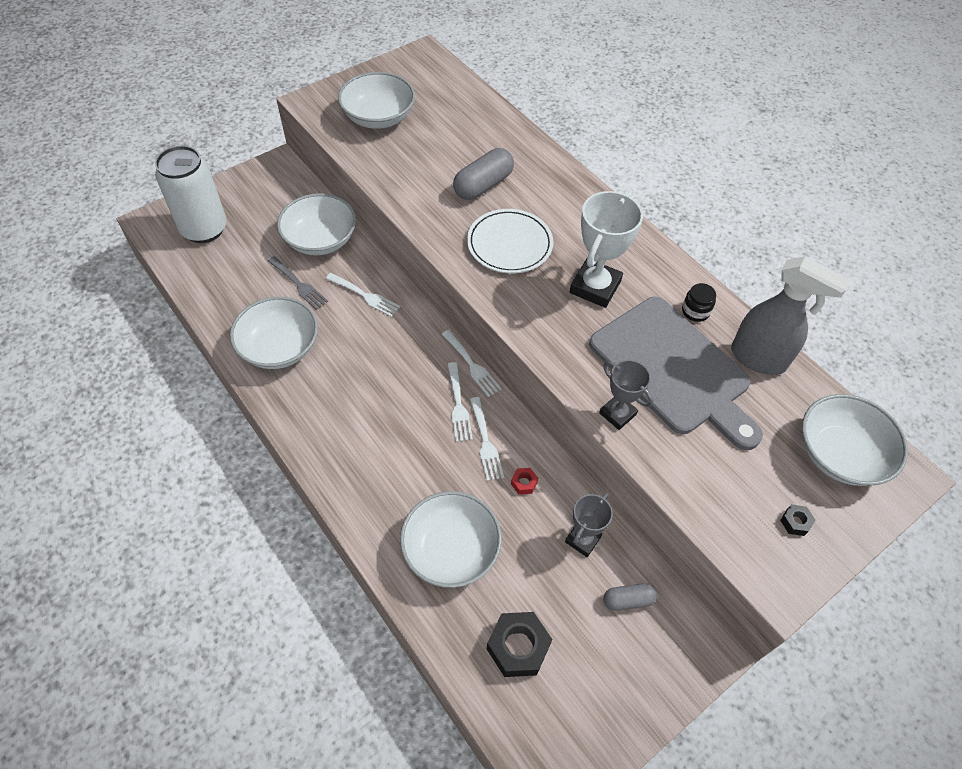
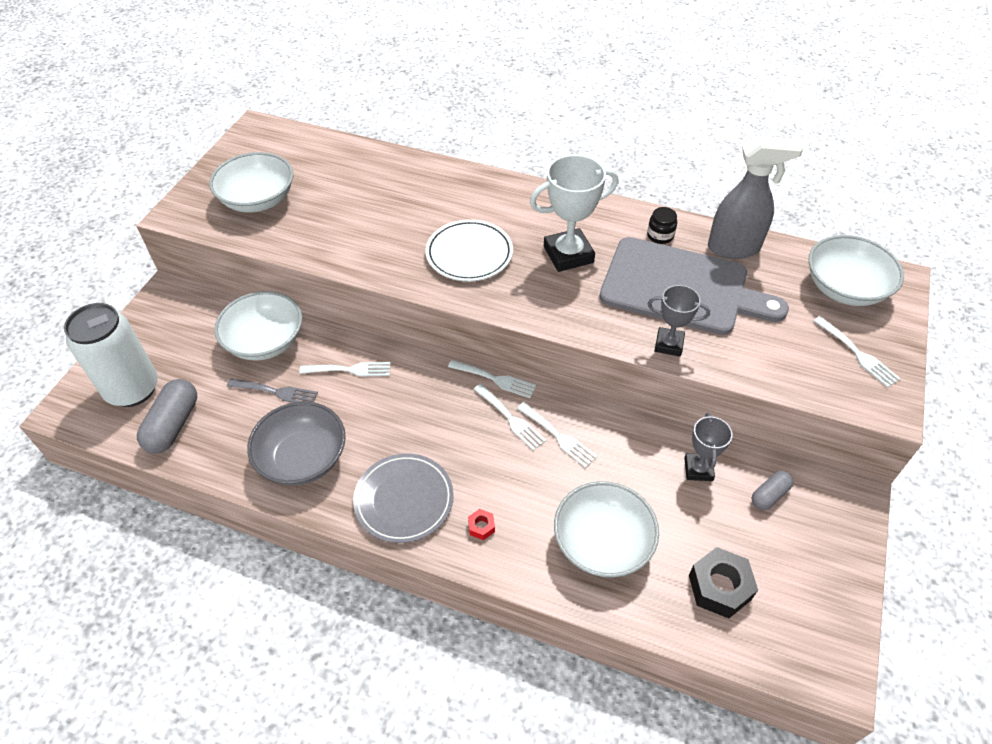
camera: 30 degrees left, 5 degrees down
(279, 347) = (303, 458): white bowl -> grey bowl
(327, 422) = (404, 500): none -> grey plate
(483, 185) = (405, 216): grey capsule -> grey capsule (173, 425)
(524, 483) = (616, 452): red nut -> red nut (481, 527)
(595, 287) = (568, 254): white trophy -> white trophy turned 75 degrees clockwise
(795, 522) = (858, 354): black nut -> white fork

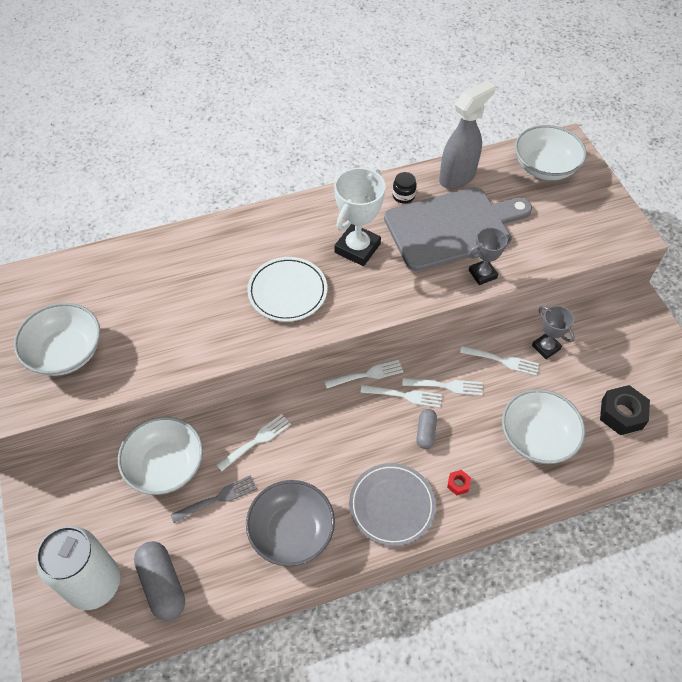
camera: 40 degrees left, 5 degrees up
(769, 495) = (597, 335): grey capsule -> grey capsule (426, 432)
(858, 354) = (590, 209): white fork -> white fork (503, 361)

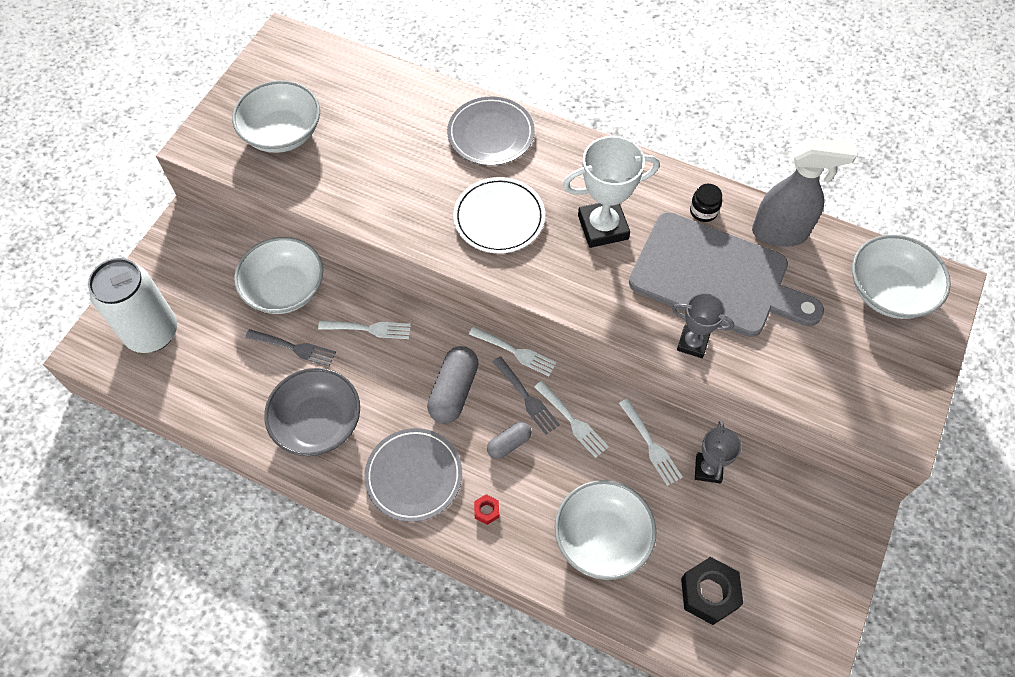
camera: 45 degrees right, 5 degrees up
(162, 584) = (192, 376): grey capsule -> grey capsule (454, 391)
(222, 244) = (491, 134): none -> grey plate
(405, 396) = (527, 398): white fork -> grey fork

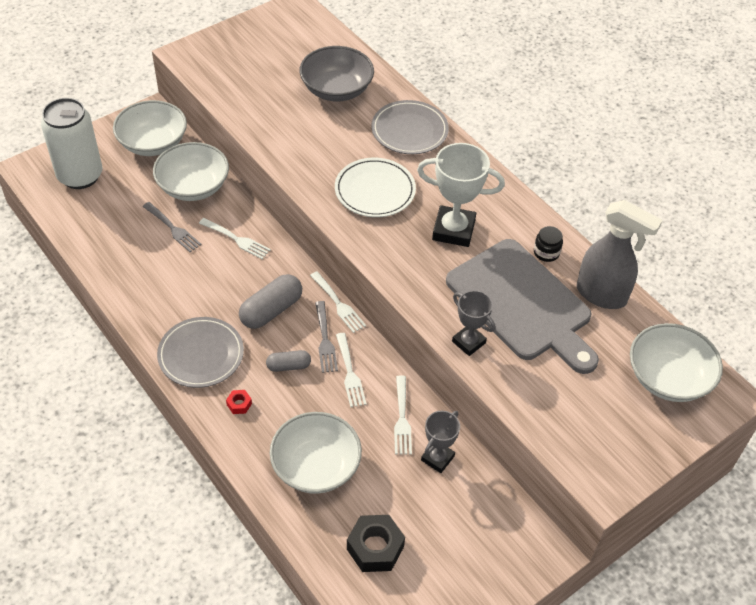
camera: 25 degrees right, 10 degrees down
(282, 133) = (251, 70): white bowl -> white bowl (153, 143)
(318, 423) = (155, 287): grey bowl -> grey bowl (336, 89)

